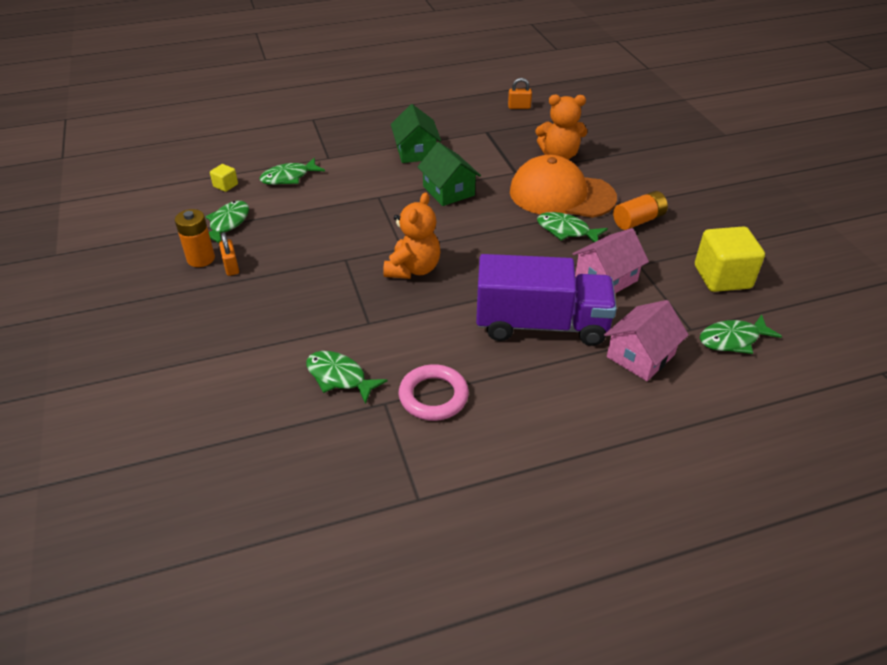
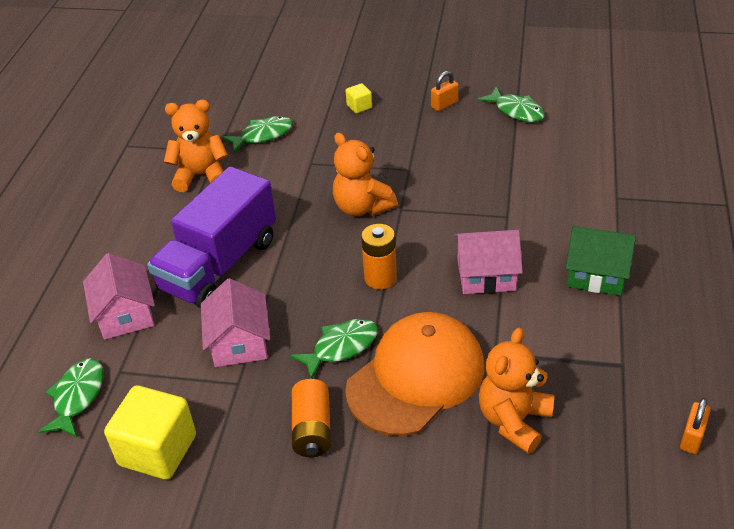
camera: 120 degrees right, 0 degrees up
(201, 259) = (468, 91): orange battery -> orange battery (380, 278)
(225, 185) = (590, 118): yellow cube -> yellow cube (359, 106)
(231, 267) = (444, 105): orange padlock -> orange padlock turned 45 degrees counterclockwise
(289, 177) = (584, 161): green fish -> none
(433, 396) = (201, 176): pink ring -> orange teddy bear
(448, 191) = (486, 275): green house -> pink house

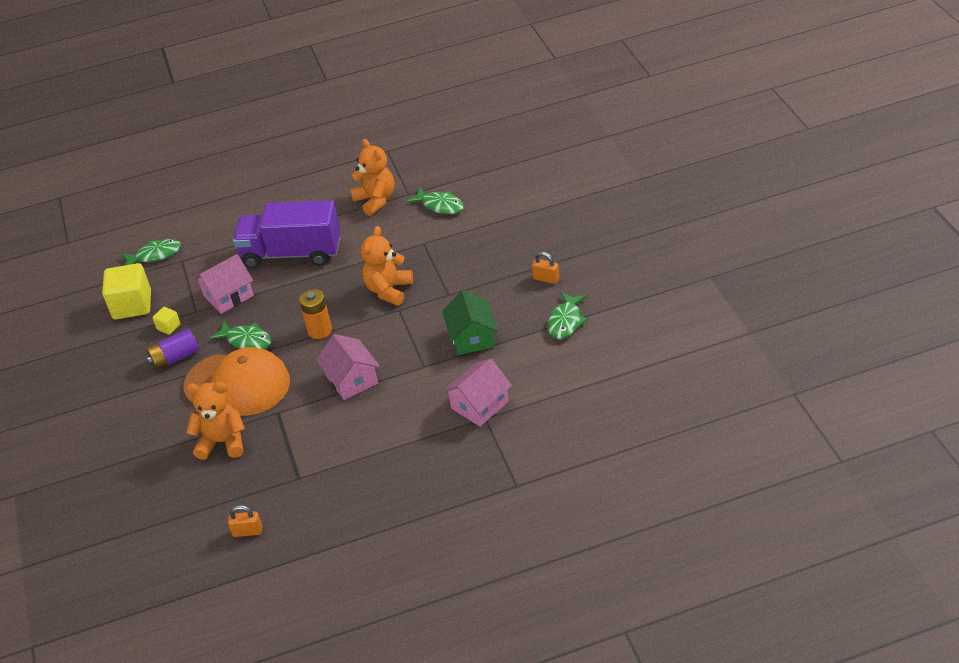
camera: 65 degrees right, 0 degrees up
(125, 314) = (227, 238): pink house -> pink house (479, 405)
(312, 429) = (175, 358): orange battery -> purple battery
(359, 106) = (511, 235): yellow cube -> yellow cube (169, 327)
(596, 274) = (384, 435): green house -> green house (472, 337)

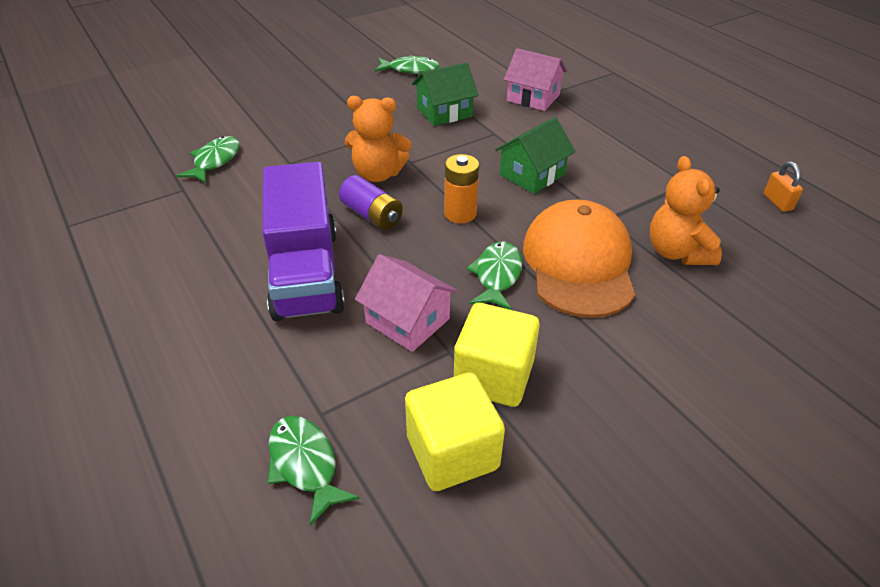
camera: 110 degrees left, 0 degrees up
(169, 327) = (493, 376): yellow cube -> yellow cube, size x2.15
(175, 358) = (557, 346): purple battery -> purple battery (372, 215)
(352, 379) = (532, 175): pink house -> green house
(376, 200) = (191, 215): orange teddy bear -> none
(546, 279) = (350, 84): orange padlock -> none

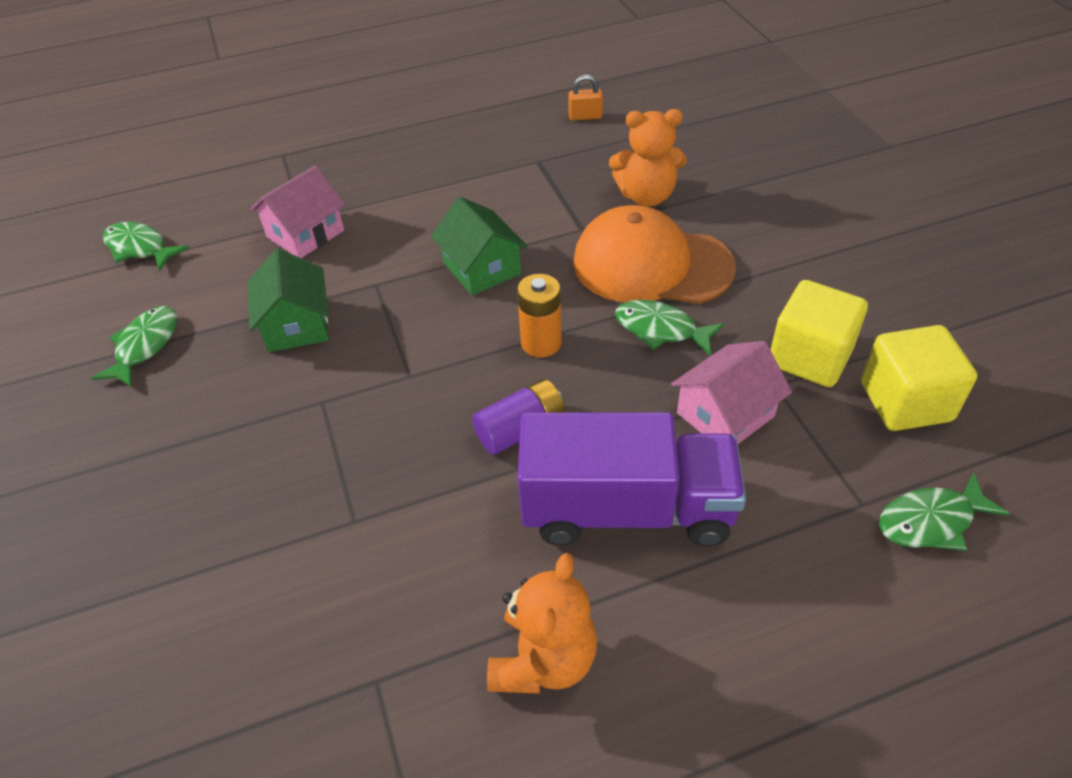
camera: 75 degrees left, 5 degrees up
(215, 161) = (304, 632): green fish -> green fish (140, 248)
(378, 174) = (426, 414): orange teddy bear -> orange teddy bear (543, 659)

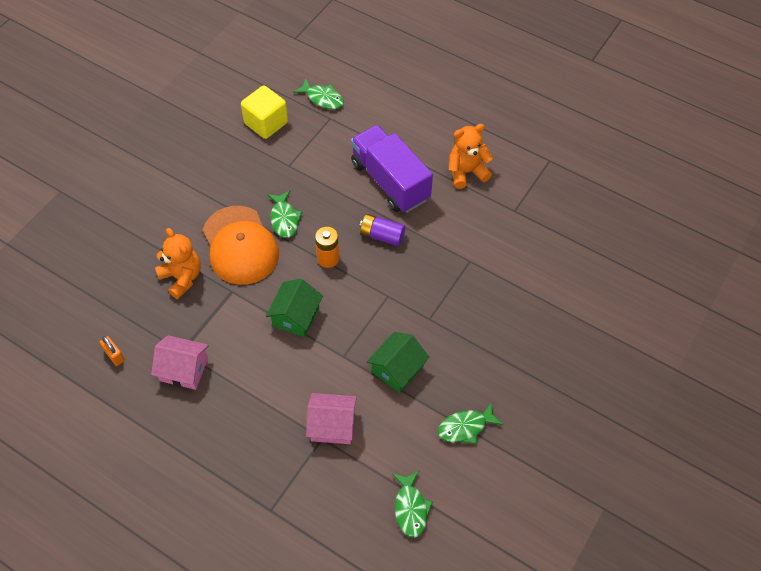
camera: 130 degrees left, 10 degrees up
(725, 415) = (318, 174): pink house -> pink house (184, 369)
(810, 357) = (262, 161): yellow cube -> none

